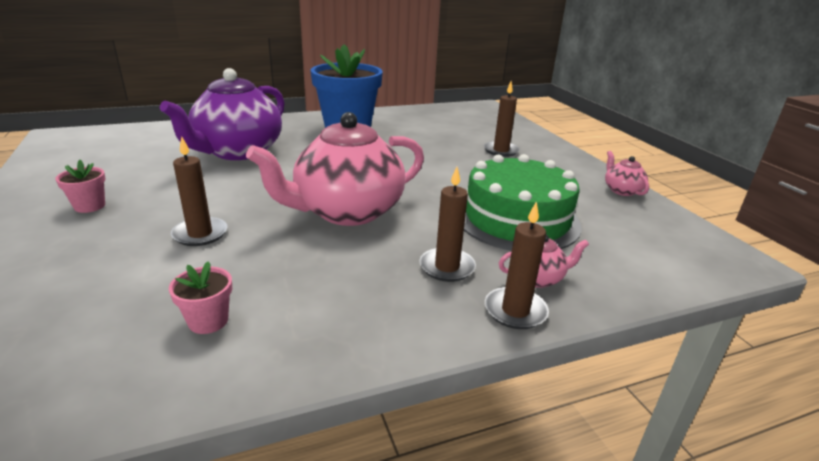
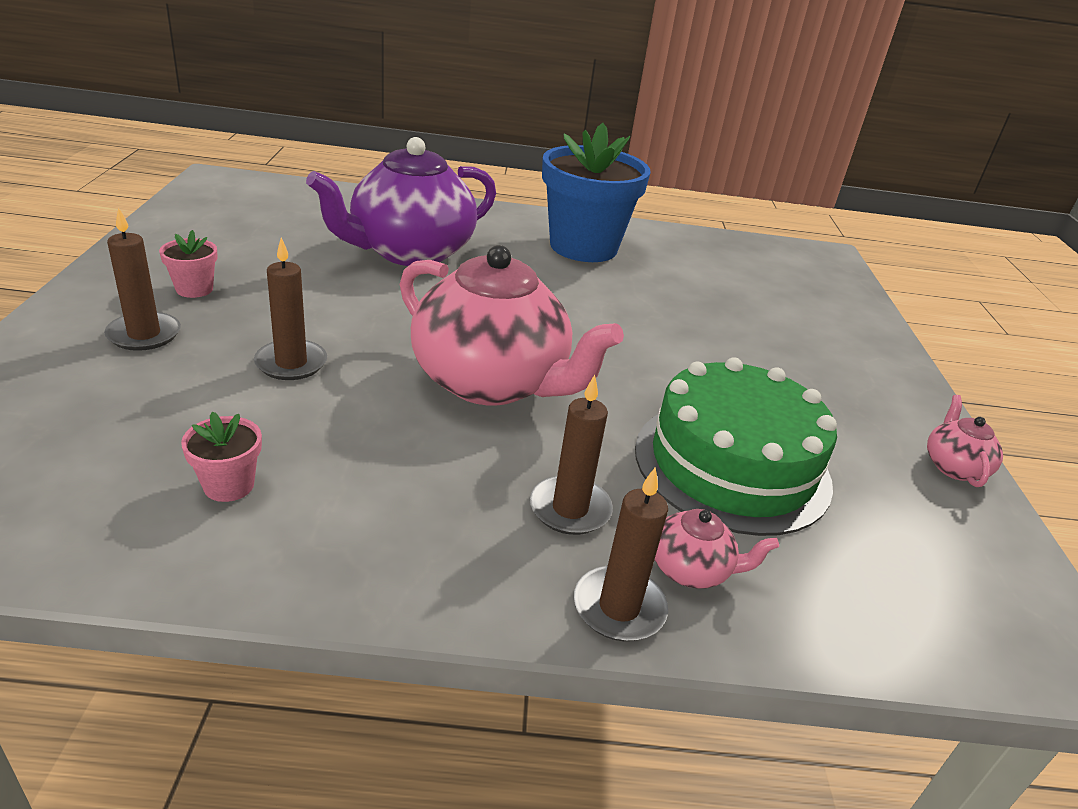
camera: 20 degrees right, 5 degrees up
(347, 211) = (491, 382): pink teapot -> pink teapot turned 135 degrees counterclockwise
(501, 150) = (795, 342): brown candle -> brown candle (144, 334)

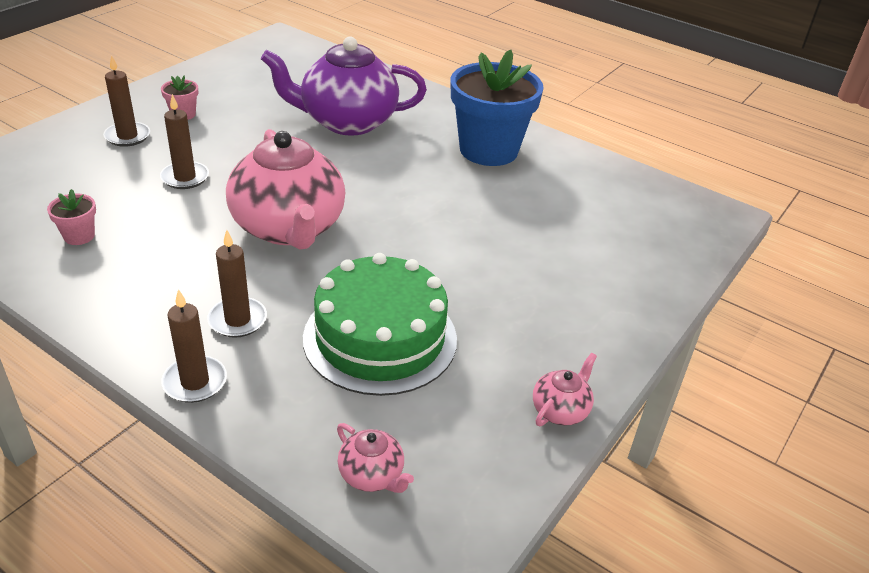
camera: 35 degrees right, 5 degrees up
(691, 570) = (263, 383): pink teapot -> pink teapot (372, 475)

